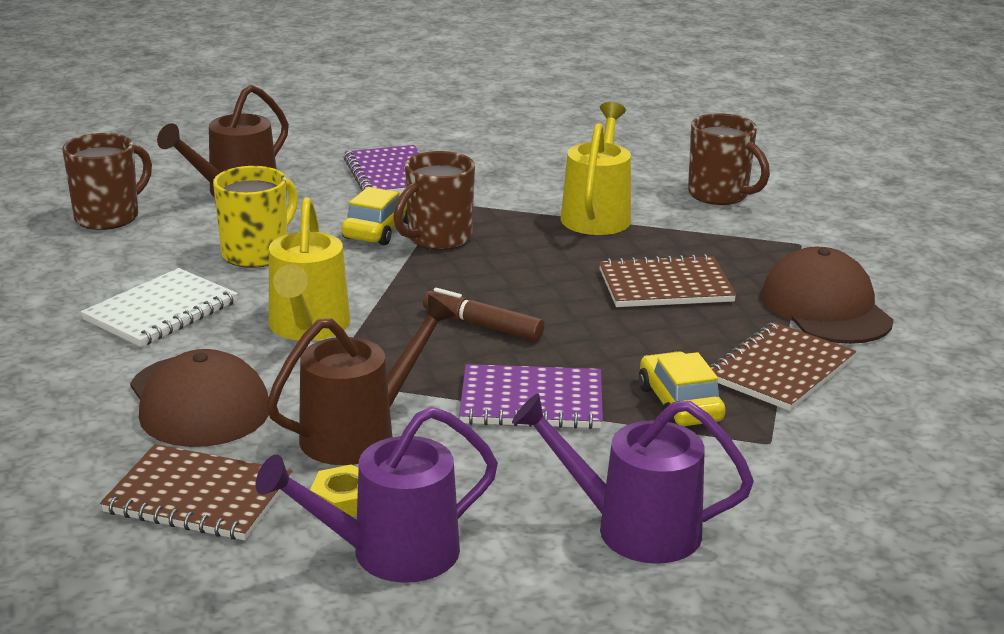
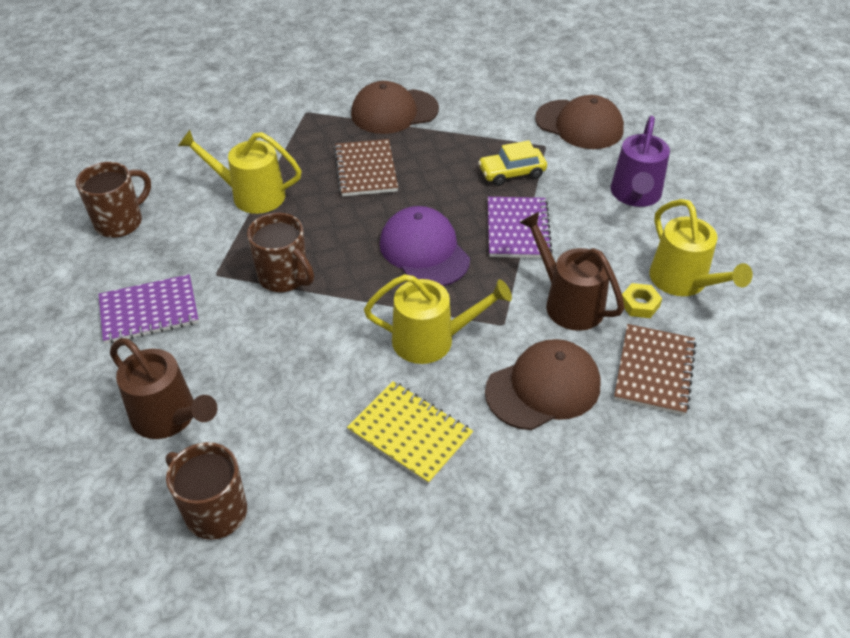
camera: 90 degrees left, 20 degrees up
(161, 311) = (410, 433): white notebook -> yellow notebook
(257, 253) = (305, 385): yellow mug -> none
(379, 230) = (265, 312): yellow car -> none
(391, 553) = (683, 282): purple watering can -> yellow watering can
(483, 325) = (424, 251): brown marker -> purple cap
(719, 195) = (224, 137): brown mug -> brown mug (120, 222)
(780, 370) = (469, 135): brown notebook -> none
(850, 485) = (579, 125): none -> brown cap

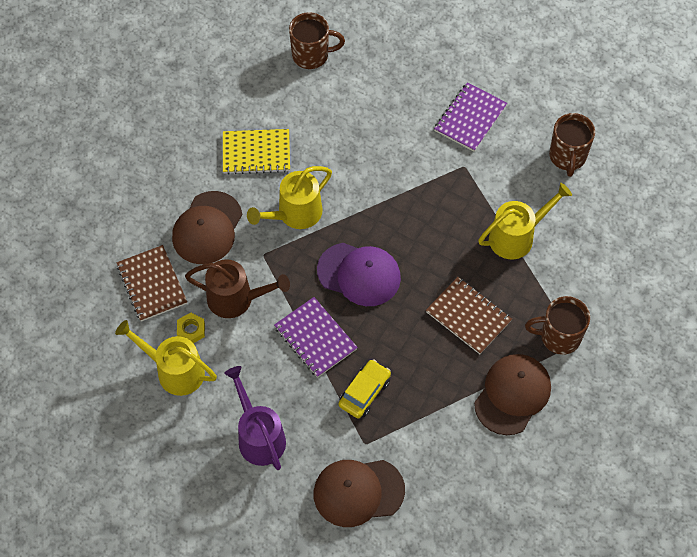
camera: 140 degrees right, 15 degrees up
(169, 417) = (384, 77): brown watering can -> none
(284, 277) = (422, 193): brown mug -> brown mug (559, 337)

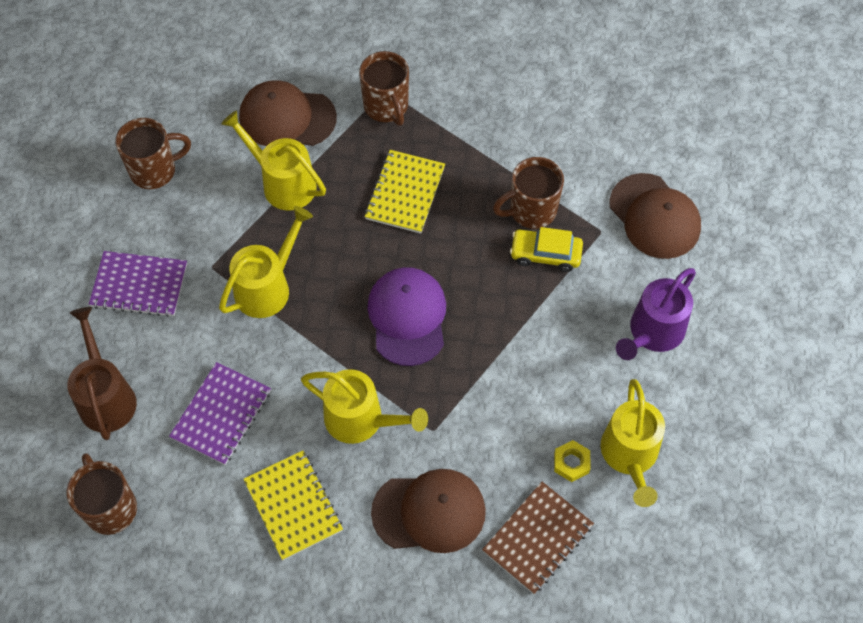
camera: 115 degrees left, 0 degrees up
(236, 299) = (506, 432): brown watering can -> brown watering can (106, 397)
(315, 338) = (510, 327): purple notebook -> purple notebook (221, 414)
(409, 400) = (531, 210): none -> brown mug
(430, 195) = (267, 287): none -> yellow watering can
(468, 316) = (405, 193): brown notebook -> yellow notebook
(512, 395) = (473, 124): brown cap -> brown cap (287, 117)

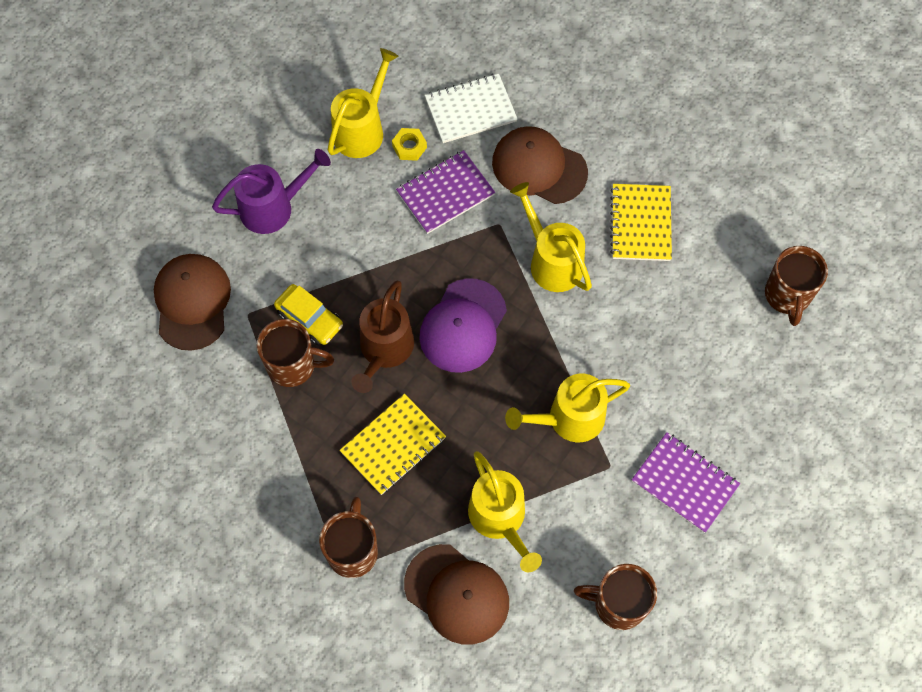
camera: 150 degrees left, 5 degrees up
(106, 397) = (756, 391): brown watering can -> brown watering can (384, 350)
(221, 414) = (664, 324): purple notebook -> purple notebook (445, 193)
(537, 538) = (470, 110): brown notebook -> white notebook

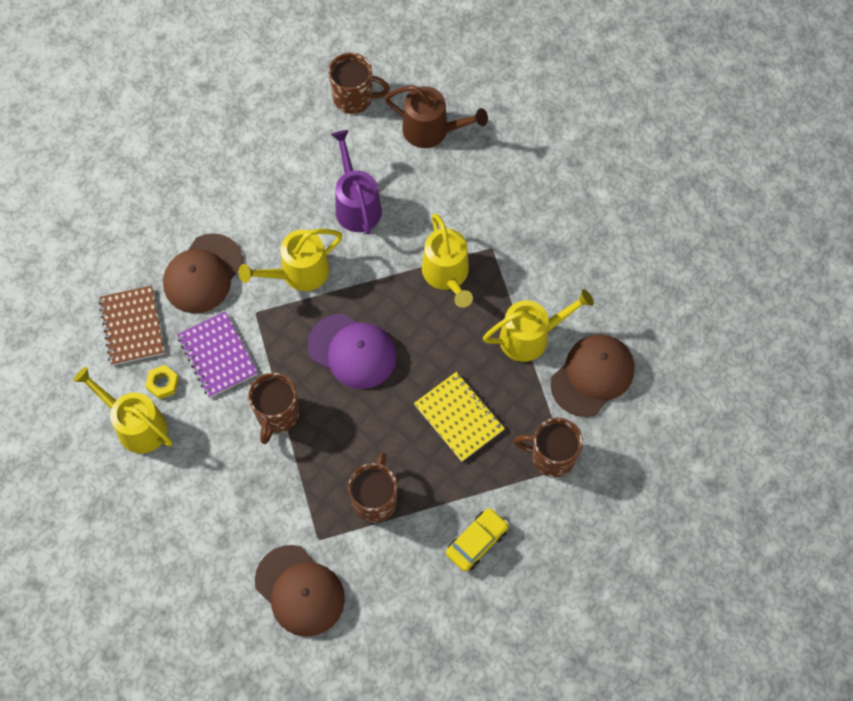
camera: 85 degrees left, 0 degrees up
(192, 302) = (300, 591): brown cap -> brown cap turned 135 degrees counterclockwise
(273, 207) = (209, 511): purple watering can -> purple watering can (356, 204)
(309, 319) = (330, 482): yellow car -> yellow car (477, 542)
(384, 350) = (368, 419): brown watering can -> brown watering can (432, 130)
(470, 110) = (132, 326): white notebook -> brown notebook
(618, 604) = (606, 256): brown mug -> brown mug (277, 415)
(640, 224) = (272, 198): yellow notebook -> none
(684, 483) = (509, 195): purple notebook -> none

